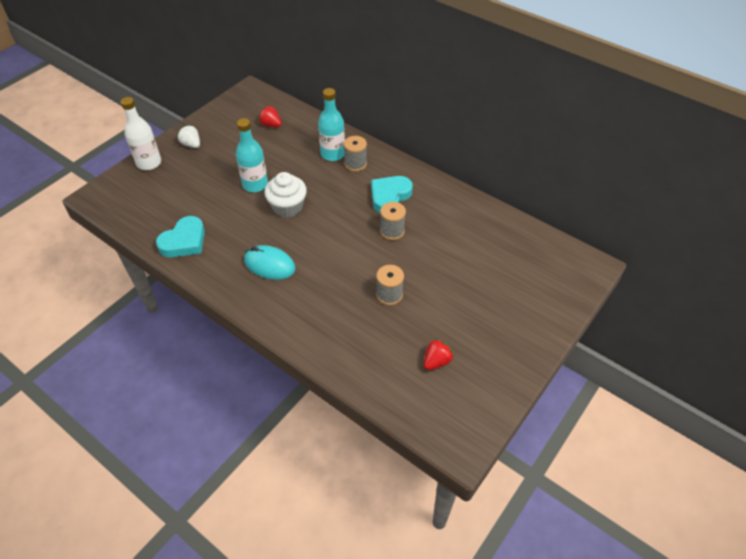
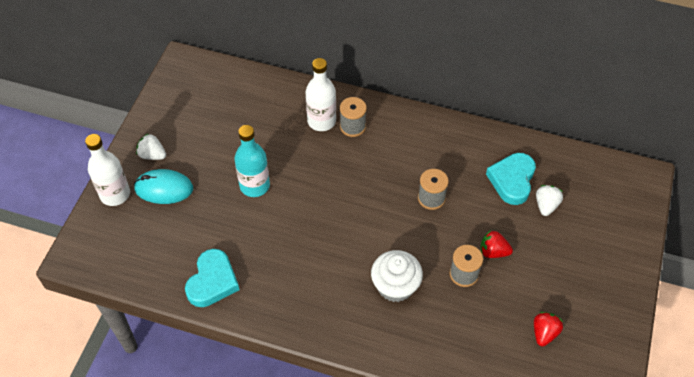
camera: 20 degrees left, 5 degrees up
(269, 265) = (322, 280): turquoise mouse -> turquoise mouse (164, 188)
(271, 125) = (232, 102): red strawberry -> red strawberry (493, 252)
(287, 207) = (305, 203): white cupcake -> white cupcake (395, 286)
(333, 154) = (321, 121): turquoise bottle -> white bottle
(389, 196) = (409, 157): turquoise heart -> turquoise heart (512, 180)
(489, 263) = (546, 205): none -> white strawberry

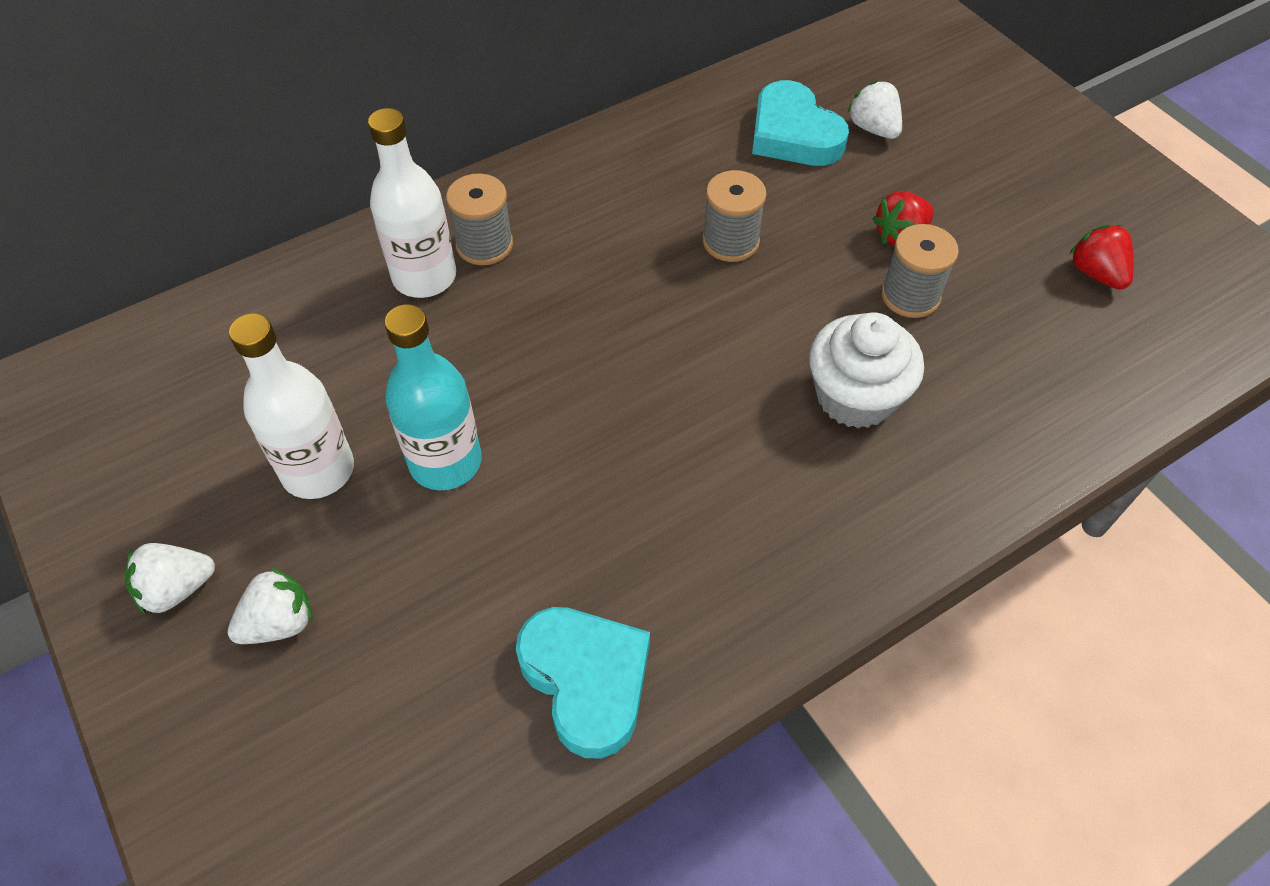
camera: 50 degrees left, 0 degrees up
(115, 194) = (186, 730): white bottle -> white bottle (318, 470)
(164, 188) = (279, 623): turquoise mouse -> white strawberry

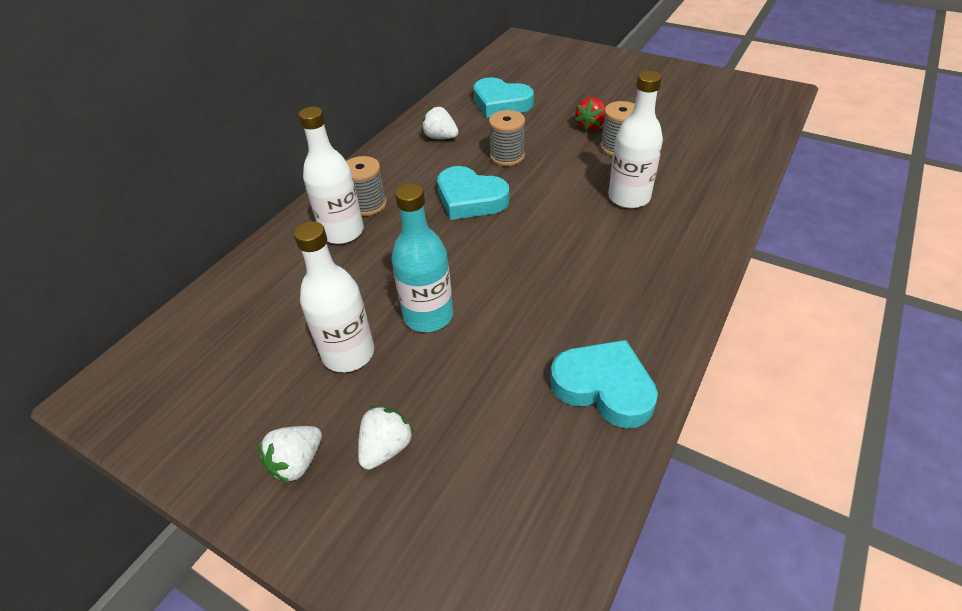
camera: 25 degrees left, 10 degrees down
(625, 296) = (470, 199): none -> turquoise heart
(855, 396) = (629, 197): white cupcake -> white bottle
(873, 128) = (539, 89): white strawberry -> white strawberry (440, 137)
(1096, 273) = (693, 110): red strawberry -> none

